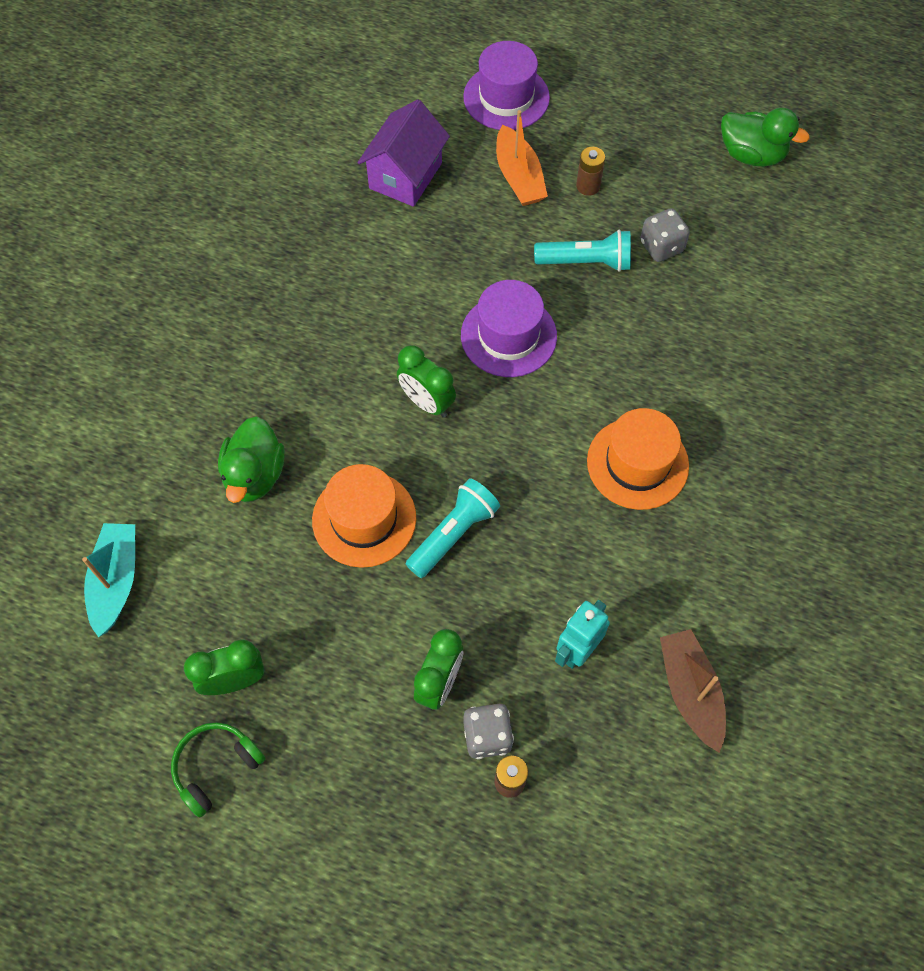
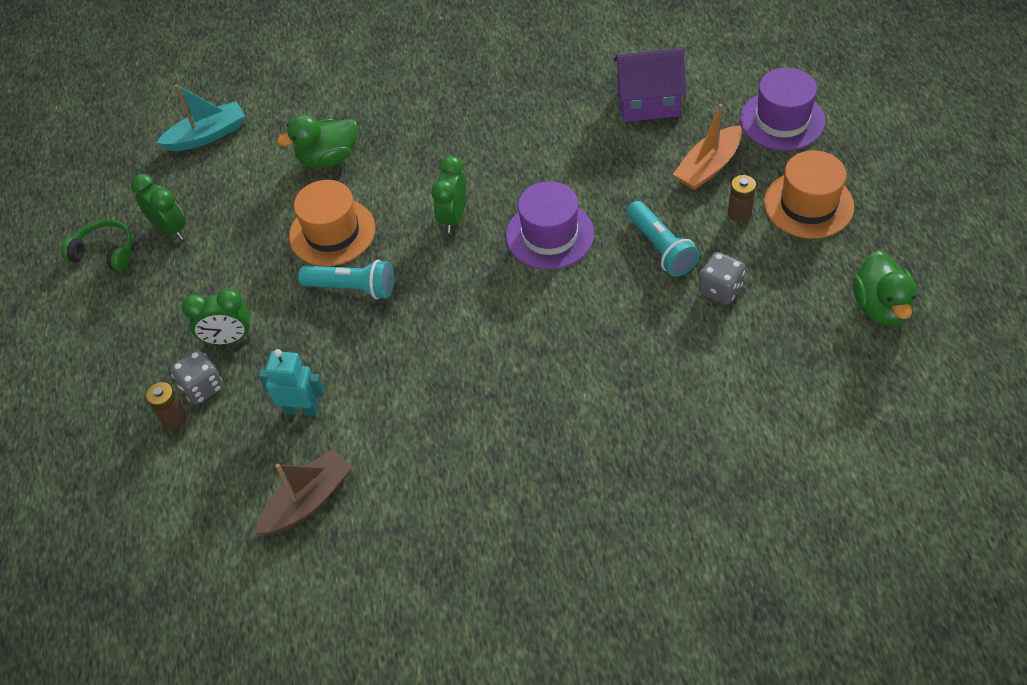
camera: 65 degrees right, 10 degrees down
(637, 463) = (492, 371): orange hat -> orange hat (808, 204)

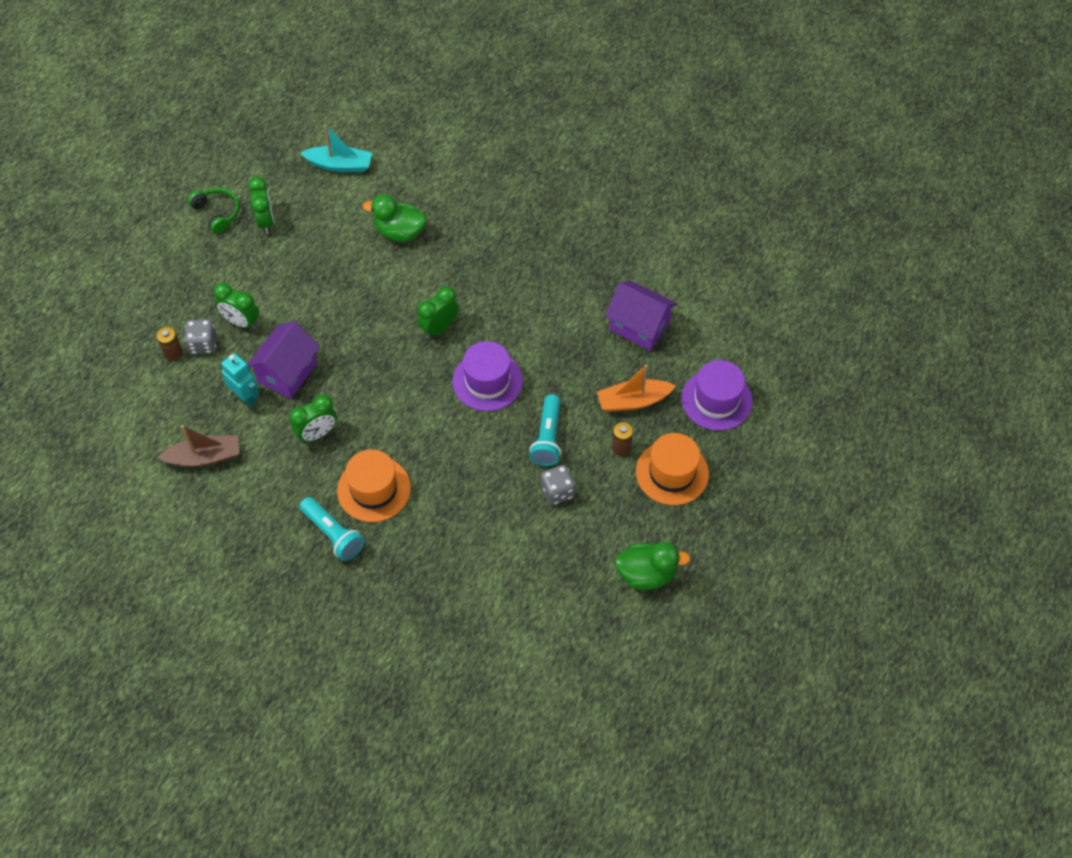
camera: 30 degrees right, 5 degrees up
(327, 356) = (287, 372): none -> purple house
(332, 232) = (358, 288): orange hat -> orange hat (374, 489)
(353, 288) = (339, 336): turquoise flashlight -> turquoise flashlight (333, 534)
(417, 394) = (317, 434): none -> green clock
(880, 307) = (646, 574): green duck -> green duck turned 120 degrees counterclockwise

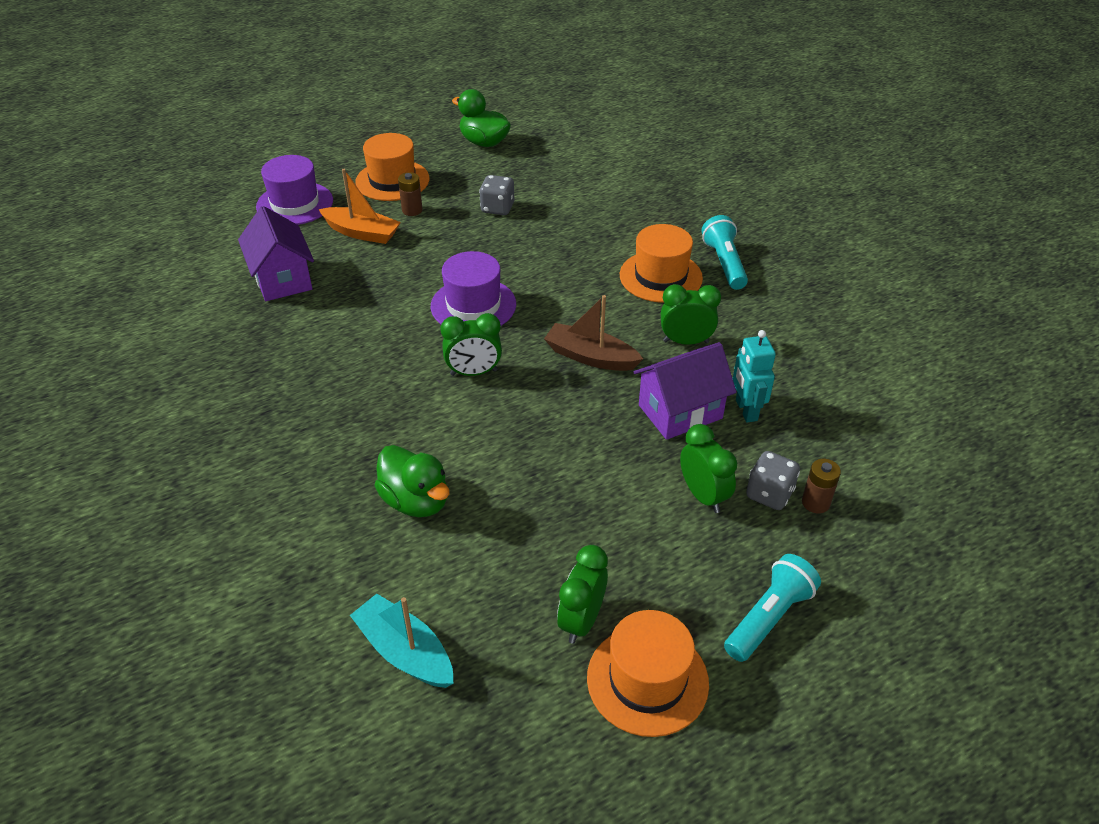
camera: 145 degrees left, 15 degrees down
(204, 457) = (825, 376): brown boat -> brown boat (590, 357)
(217, 213) = (647, 680): green headphones -> orange hat
(548, 438) = (465, 242): turquoise flashlight -> turquoise flashlight (768, 617)

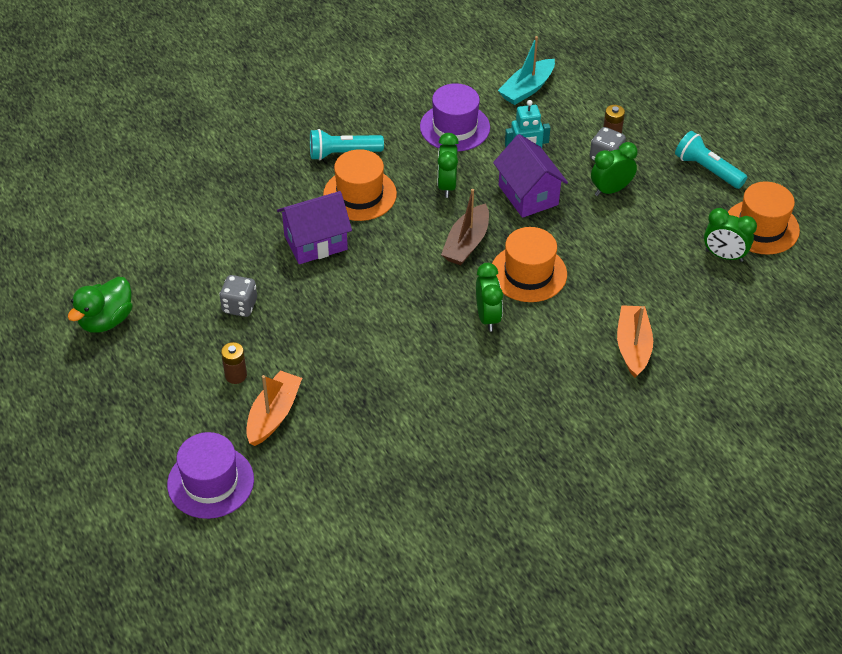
camera: 90 degrees left, 5 degrees up
(282, 279) = (350, 473): purple house -> purple house (315, 242)
(392, 180) = (174, 397): orange hat -> orange hat (528, 273)
(405, 652) = (763, 344): turquoise boat -> turquoise boat (527, 89)
(416, 501) = (633, 346): green duck -> orange boat
(473, 305) = (397, 320): purple hat -> purple hat (455, 127)

